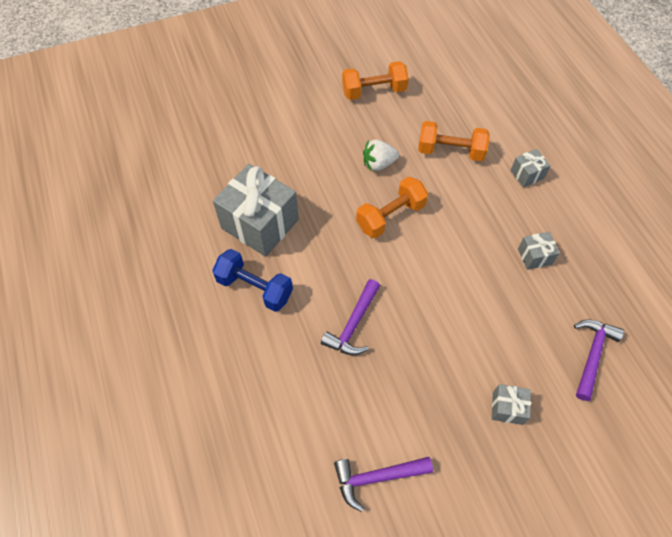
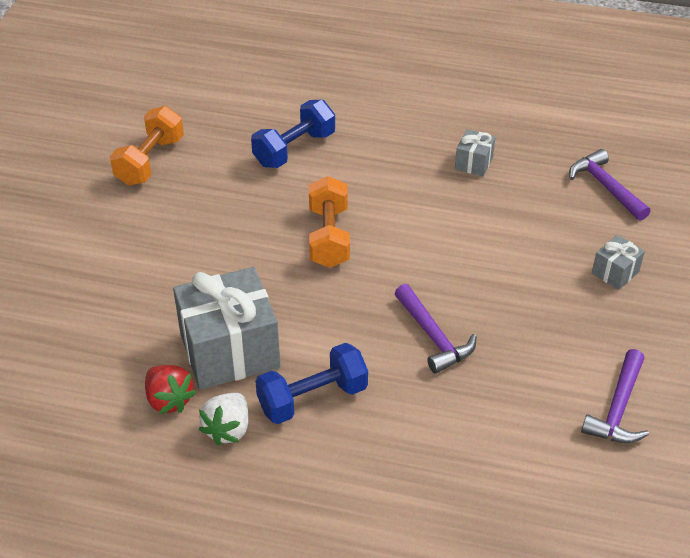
camera: 55 degrees left, 15 degrees down
(204, 219) = (169, 400): none -> red strawberry
(378, 164) = (252, 210): white strawberry -> white strawberry (228, 429)
(450, 151) = (294, 149): orange dumbbell -> blue dumbbell
(527, 174) = (378, 114): grey gift -> none

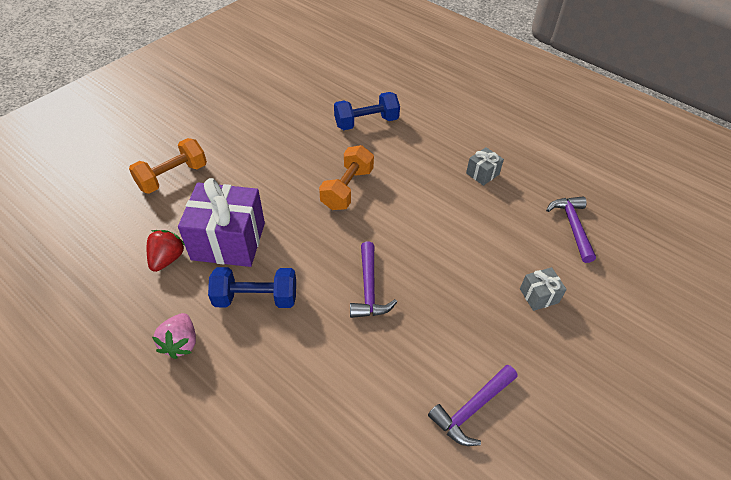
camera: 25 degrees right, 5 degrees up
(150, 161) = (272, 100): orange dumbbell -> orange dumbbell (173, 177)
(169, 400) = (167, 259): red strawberry -> red strawberry turned 150 degrees counterclockwise
(228, 429) = (187, 296): white strawberry -> none
(229, 350) = (228, 241): grey gift -> purple gift
(262, 480) = (181, 343): none -> pink strawberry

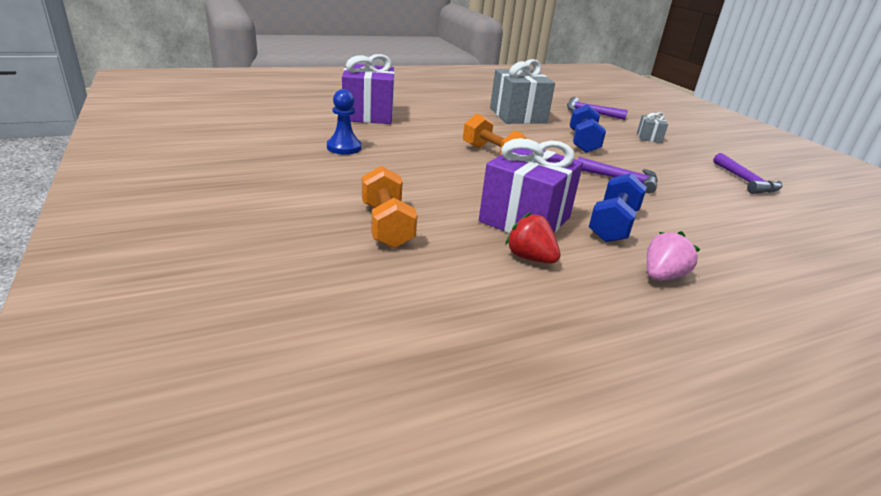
camera: 65 degrees left, 20 degrees down
(181, 343) = (662, 276): pink strawberry -> pink strawberry turned 75 degrees counterclockwise
(285, 109) = (344, 148): none -> blue pawn
(366, 122) = (410, 127): blue dumbbell -> blue dumbbell (583, 142)
(370, 91) = (368, 114): none -> purple gift
(482, 173) = (517, 116): grey gift -> grey gift, size x2.19

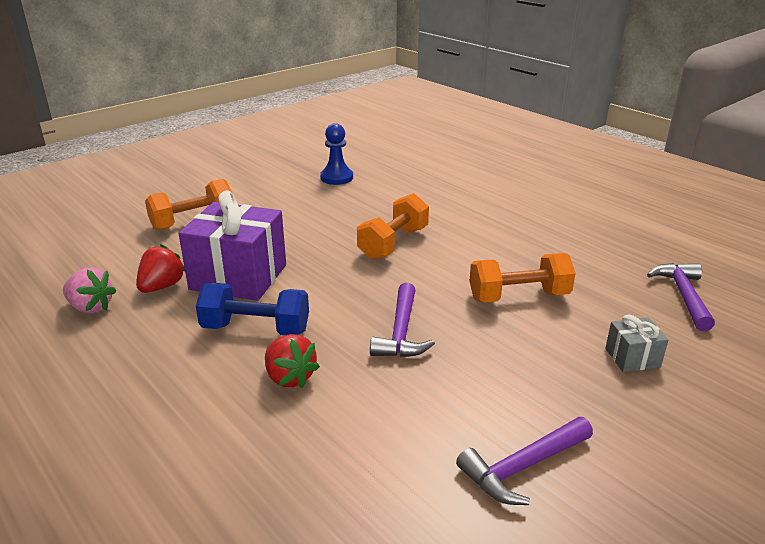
camera: 75 degrees right, 0 degrees up
(368, 114) = (439, 169): purple gift -> none
(517, 116) = (566, 241): grey gift -> none
(583, 142) = (518, 296): blue dumbbell -> orange dumbbell
(662, 276) = (150, 362): pink strawberry -> pink strawberry (91, 307)
(677, 223) = (289, 377): none -> red strawberry

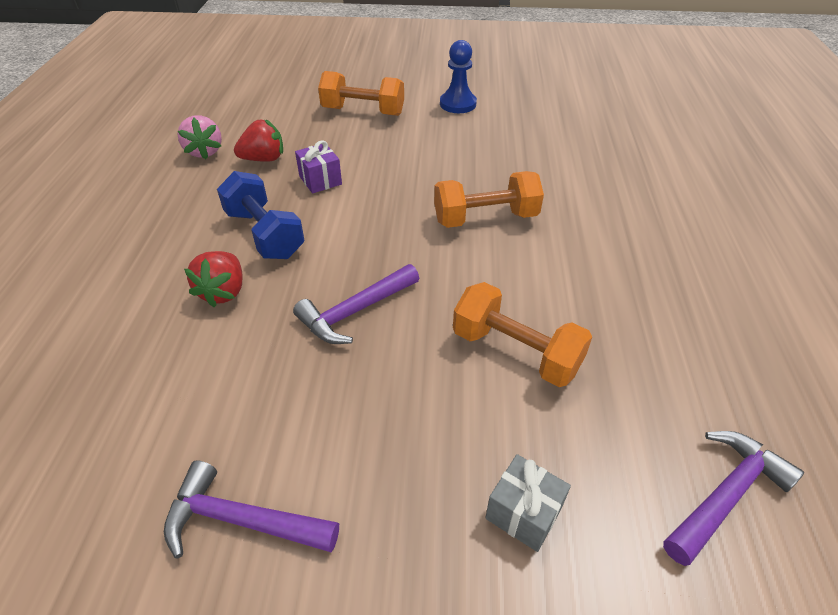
camera: 45 degrees right, 15 degrees up
(238, 277) = (320, 180): purple gift -> purple gift, size x0.46
(336, 178) = (539, 122): blue pawn -> blue pawn (458, 104)

